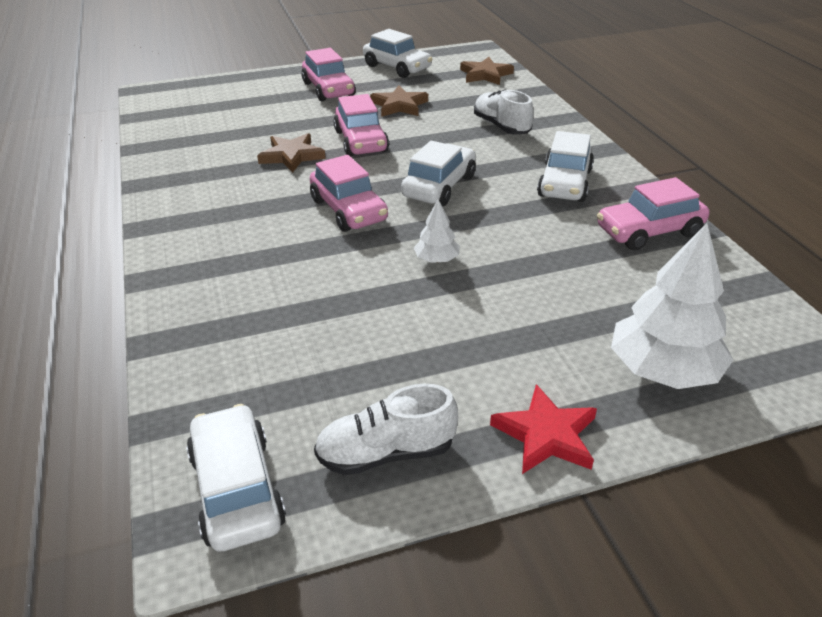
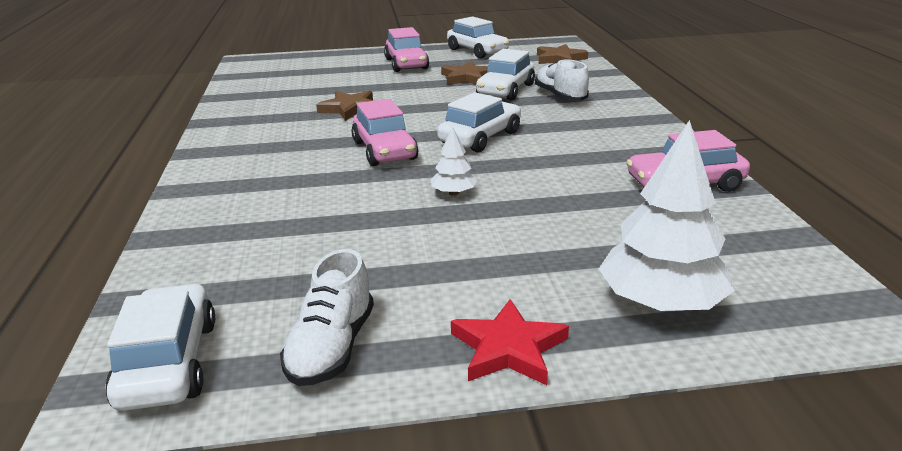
camera: 10 degrees right, 10 degrees down
(361, 141) = (419, 101): pink car -> none
(386, 453) = (332, 347): white shoe -> white shoe turned 75 degrees counterclockwise
(564, 183) = (608, 142): white car -> white car (505, 90)

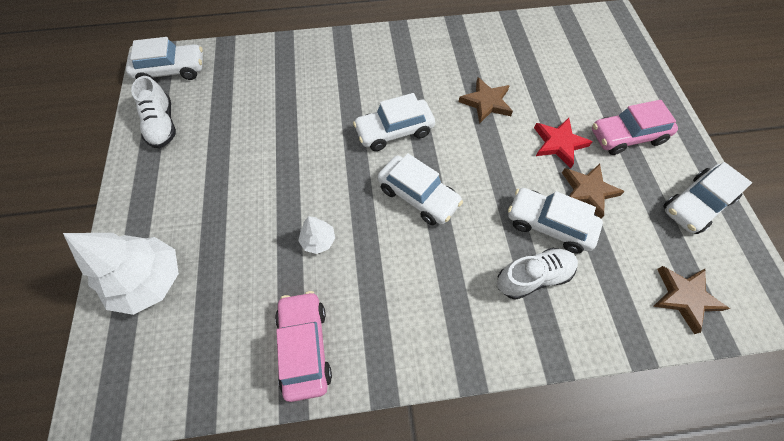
camera: 90 degrees right, 35 degrees up
(332, 347) = (162, 125): white shoe -> white shoe turned 120 degrees counterclockwise
(384, 151) = (394, 131): pink car -> white car
(453, 193) = (315, 175): white tree -> white tree (318, 240)
(508, 348) = (136, 196): red star -> red star (558, 143)

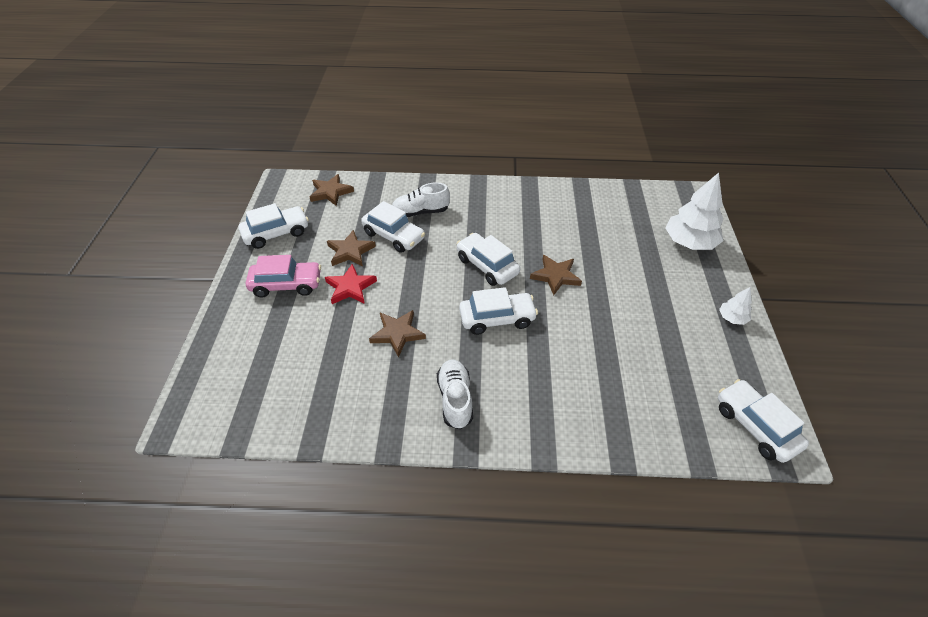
camera: 170 degrees left, 15 degrees down
(162, 125) = (734, 358): white shoe -> white shoe (455, 399)
(171, 71) = (755, 426): white car -> white car turned 60 degrees clockwise
(305, 347) = (575, 201): pink car -> none
(318, 240) = (568, 249): white tree -> white tree (732, 318)
(335, 194) = (555, 276): none -> brown star

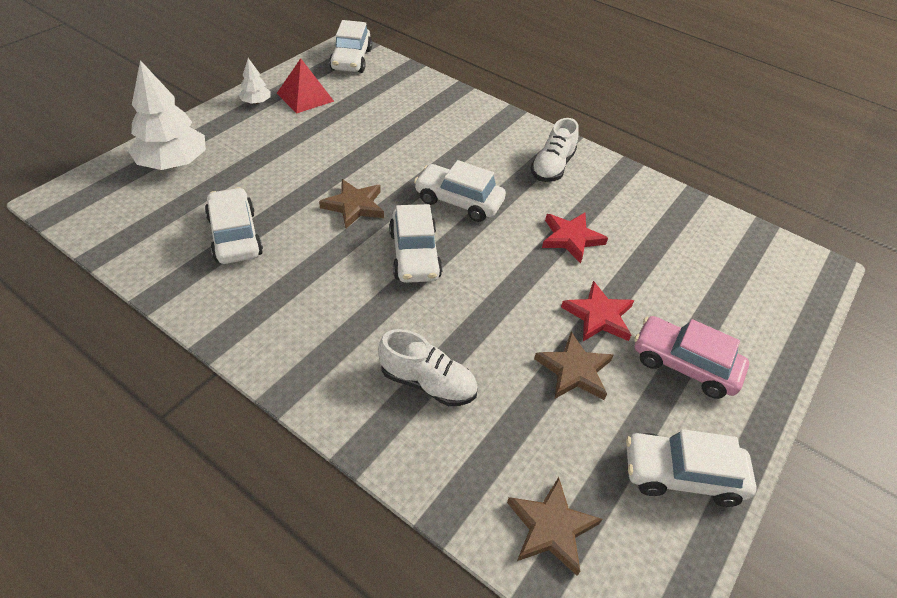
camera: 150 degrees left, 0 degrees up
(394, 236) = (497, 362): white car -> white car (235, 236)
(397, 334) = (571, 238): brown star -> red star
(713, 347) = (305, 97): none -> red pyramid

